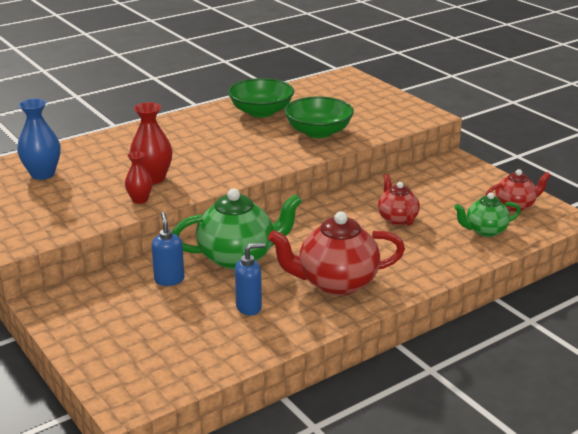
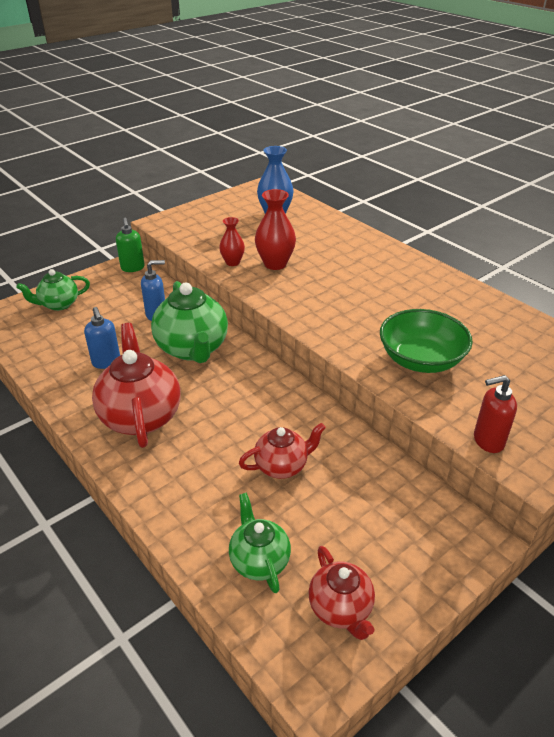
camera: 85 degrees right, 10 degrees up
(55, 300) = (133, 268): none -> green soap dispenser
(120, 352) = (58, 304): none -> green teapot
(261, 112) = (461, 313): green bowl -> none
(405, 123) = (488, 441): none -> red soap dispenser

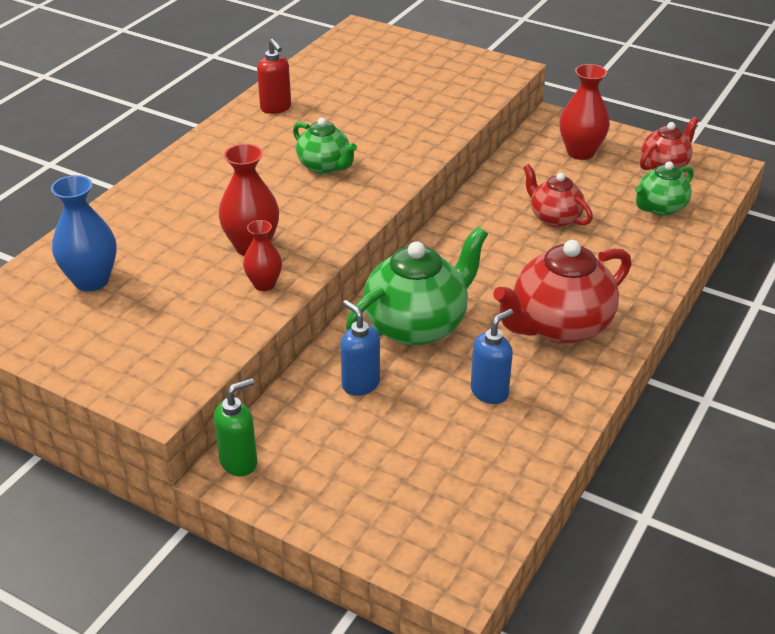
camera: 110 degrees left, 0 degrees up
(58, 304) = (388, 508): green teapot -> green teapot (325, 166)
(396, 535) = (580, 152): none -> red vase
(421, 359) = (399, 123): green bowl -> none
(488, 441) = (489, 86): red soap dispenser -> red soap dispenser (276, 108)

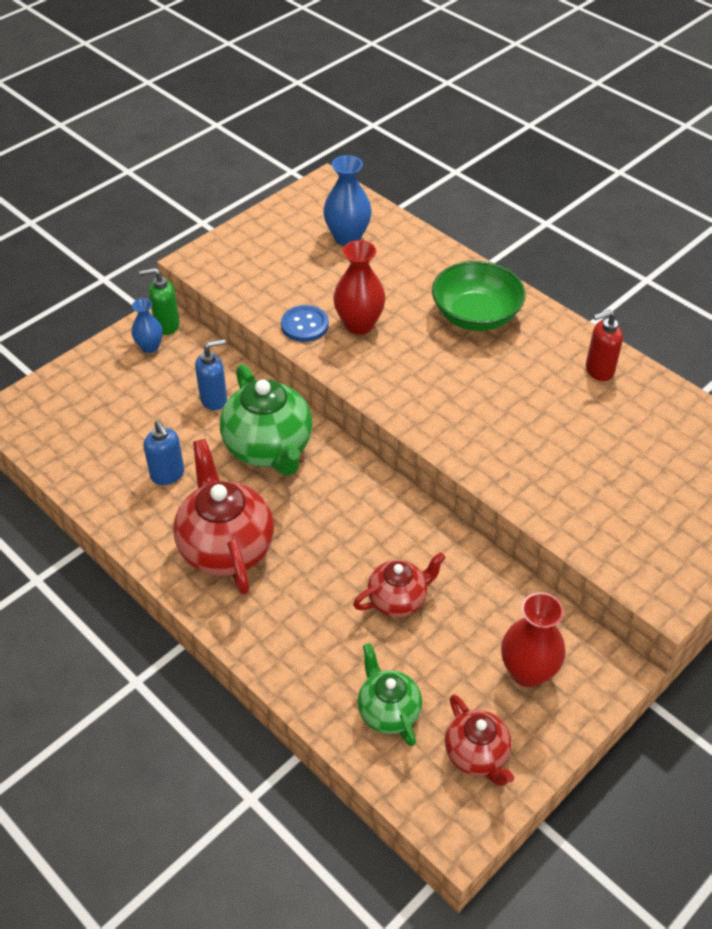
camera: 105 degrees right, 10 degrees up
(216, 177) = (476, 315): none -> green bowl
(239, 462) = (167, 325): green soap dispenser -> green soap dispenser turned 105 degrees clockwise
(264, 284) = (305, 325): red vase -> blue button
(286, 467) = (150, 347): none -> blue vase
(325, 166) = (474, 388): green teapot -> none

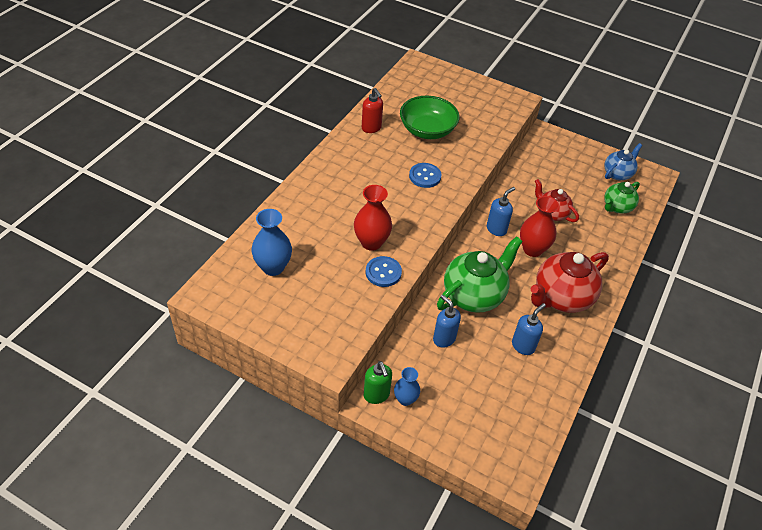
camera: 110 degrees left, 0 degrees up
(383, 511) = (496, 229): none -> blue soap dispenser
(475, 407) = (425, 176): none -> blue button
(476, 315) = (340, 185): green bowl -> green bowl (427, 130)
(477, 755) = (617, 173): red teapot -> blue teapot
(528, 672) = (564, 161): red vase -> red vase (532, 249)

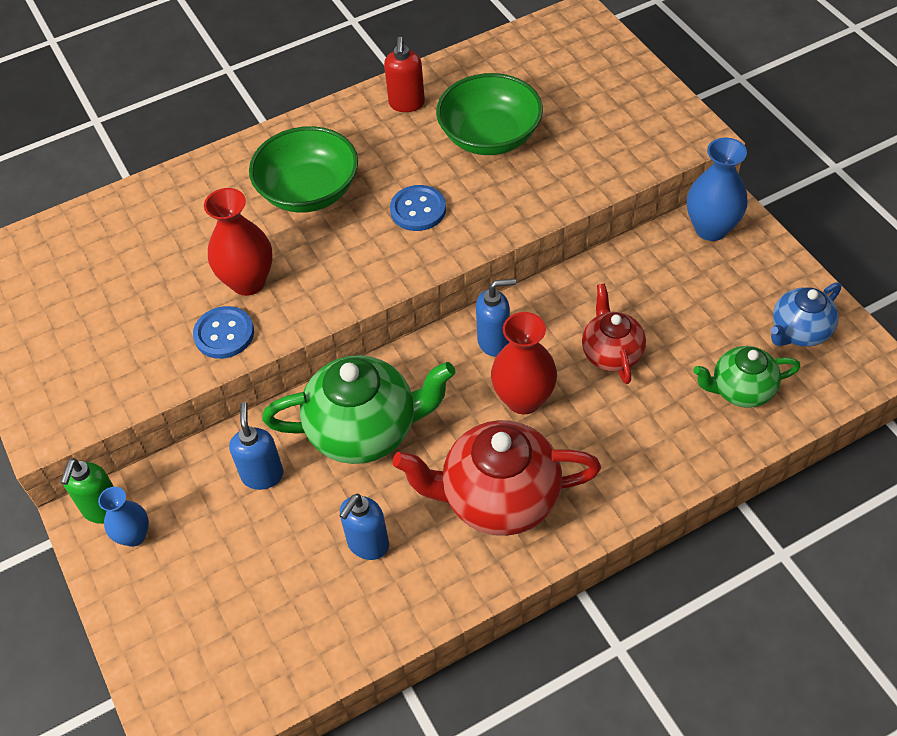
camera: 40 degrees right, 5 degrees up
(273, 267) = (90, 263): blue vase -> blue vase (711, 228)
(361, 187) = (309, 191): none -> green bowl
(523, 346) = (368, 544): blue soap dispenser -> blue soap dispenser turned 135 degrees clockwise
(617, 173) = (799, 332): blue teapot -> blue teapot turned 150 degrees clockwise

